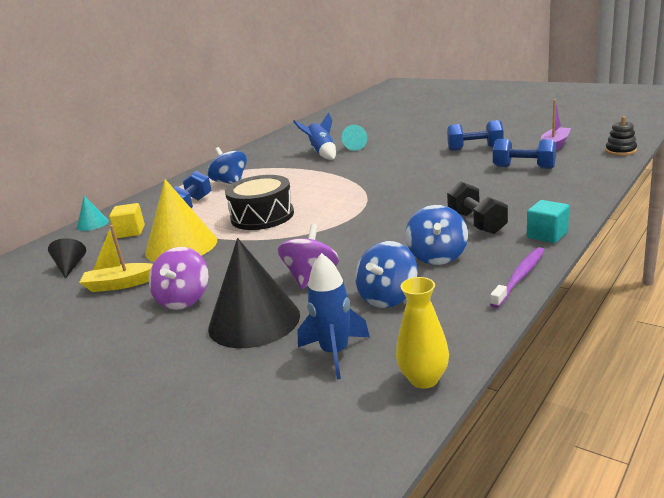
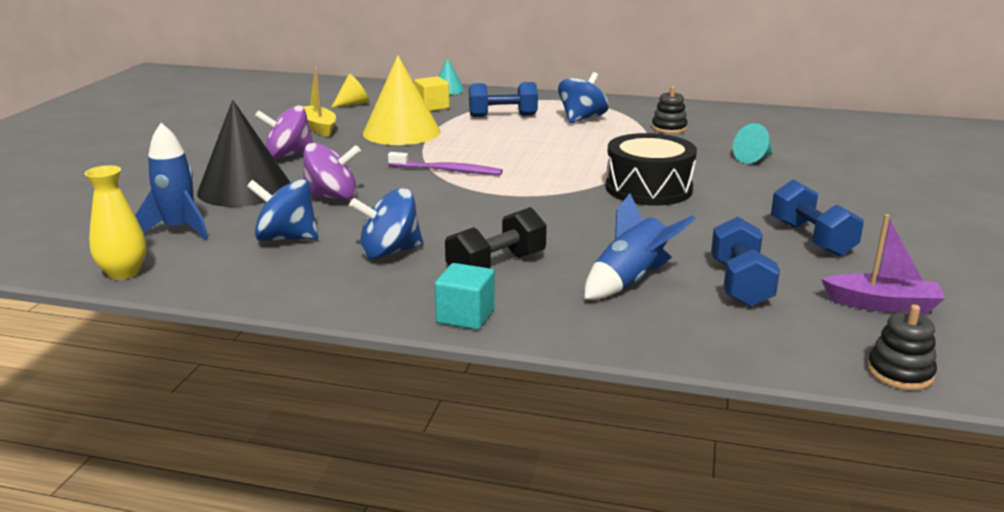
camera: 65 degrees right, 0 degrees up
(70, 267) = (353, 104): black cone -> yellow cone
(262, 216) = (486, 150): black drum -> black drum (648, 188)
(279, 161) = (669, 128): none -> black stacking toy
(322, 153) = (715, 145): blue rocket -> blue rocket (630, 281)
(520, 277) = (335, 305): purple toothbrush -> purple toothbrush (448, 170)

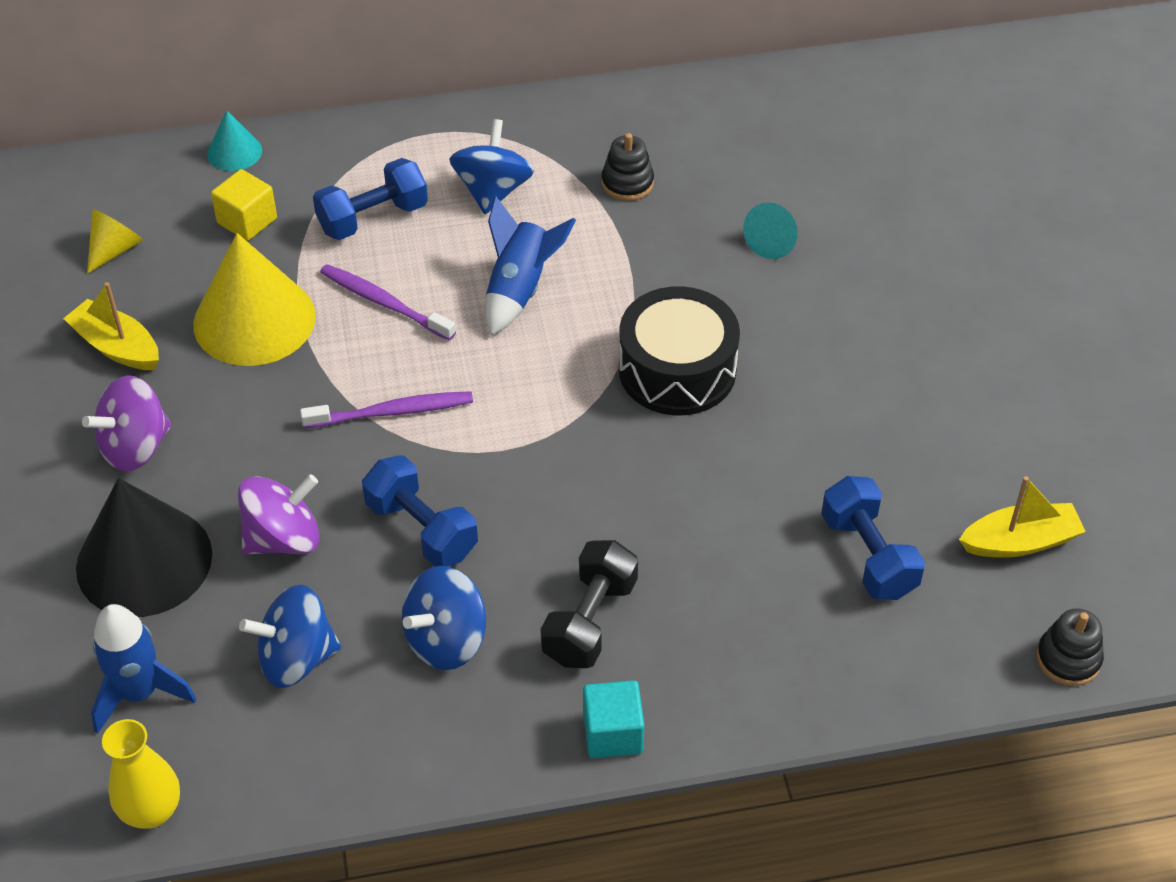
camera: 25 degrees left, 25 degrees up
(481, 139) = (383, 302): none -> purple toothbrush
(630, 281) = (752, 594): blue rocket -> blue rocket (520, 289)
(811, 239) = (909, 428): blue dumbbell -> blue dumbbell (421, 529)
(882, 305) = (1020, 542): purple boat -> yellow boat

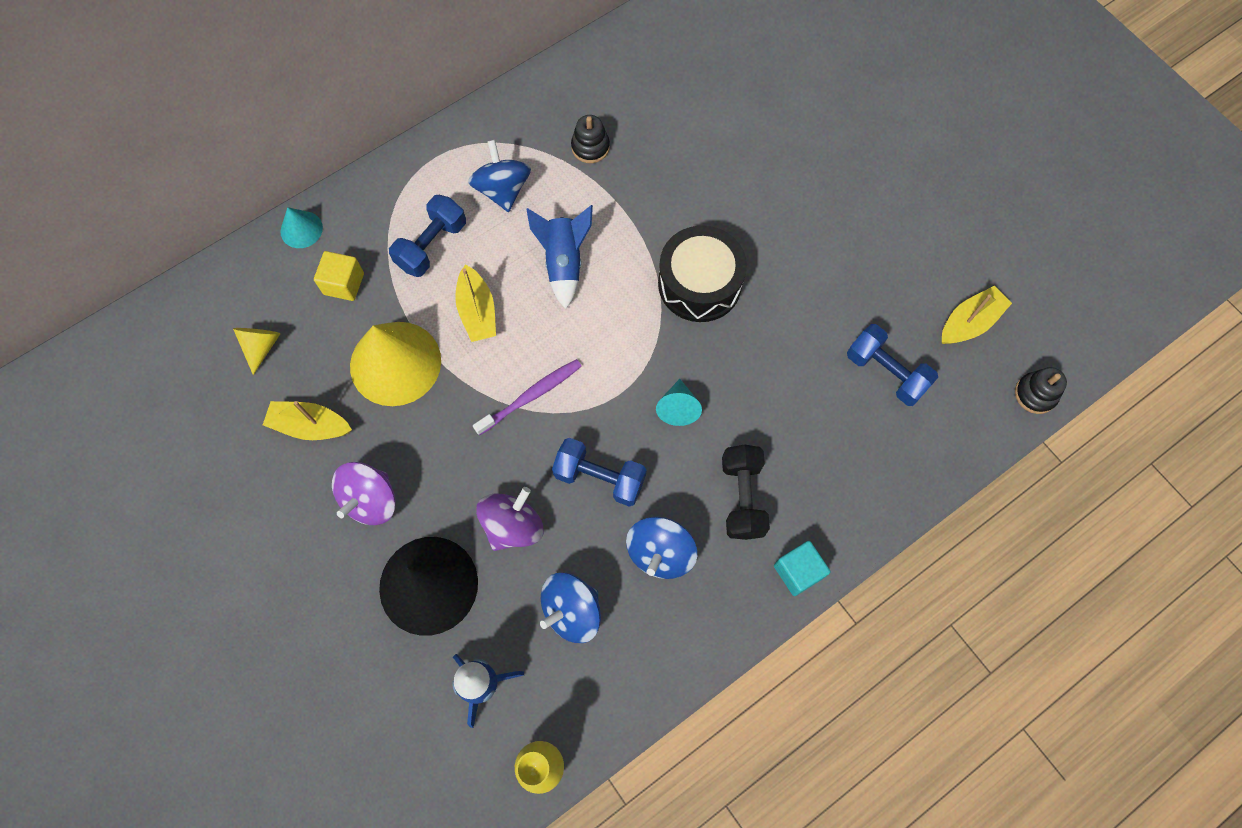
camera: 25 degrees left, 20 degrees up
(383, 302) = (477, 312): purple toothbrush -> yellow boat
(773, 242) = (710, 157): turquoise cone -> turquoise cone (678, 408)

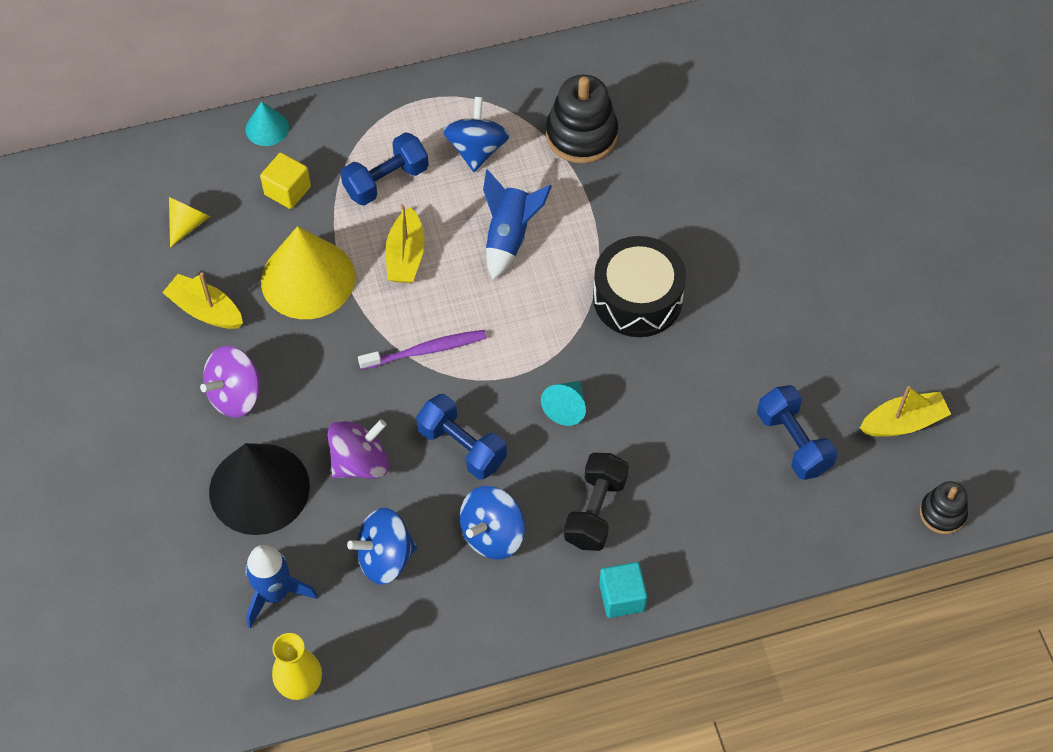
camera: 20 degrees right, 10 degrees down
(590, 147) = (581, 135): black stacking toy -> black stacking toy, size x1.74

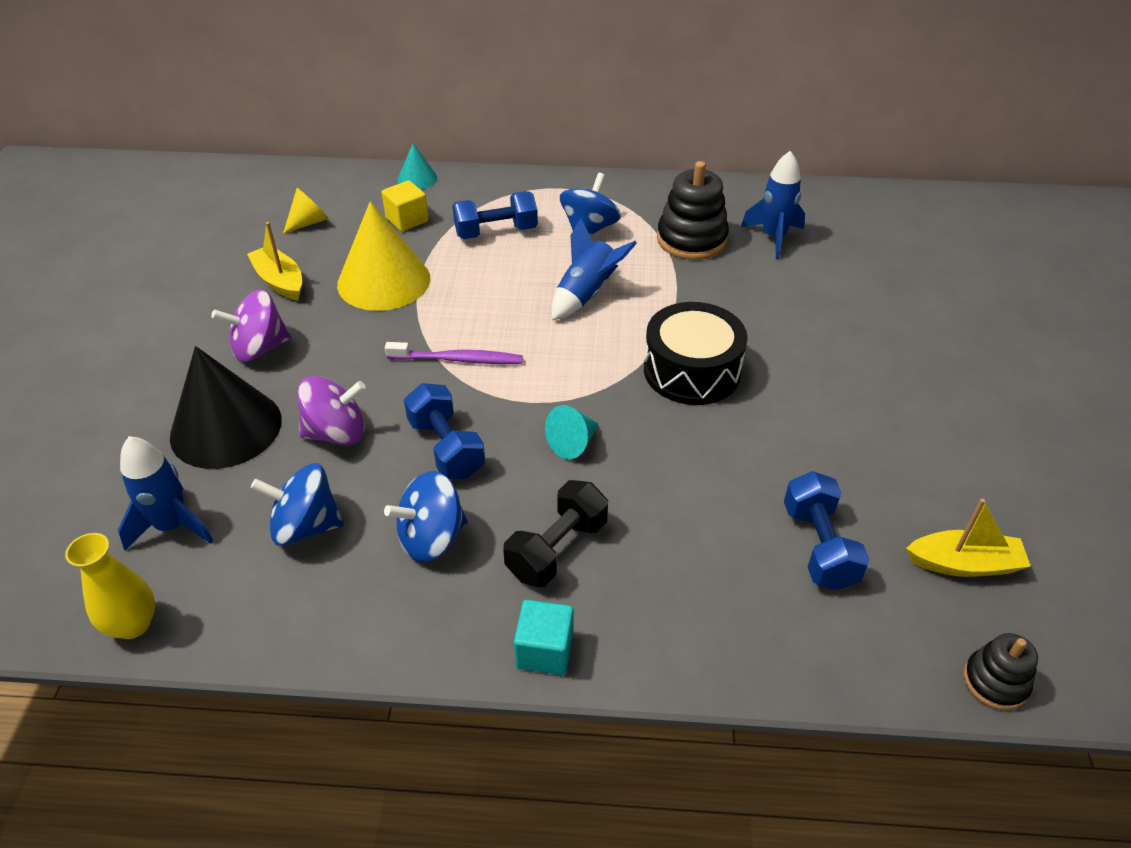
camera: 20 degrees right, 15 degrees down
(405, 256) = (481, 286): yellow boat -> none
(658, 108) = (773, 237): none -> blue rocket

